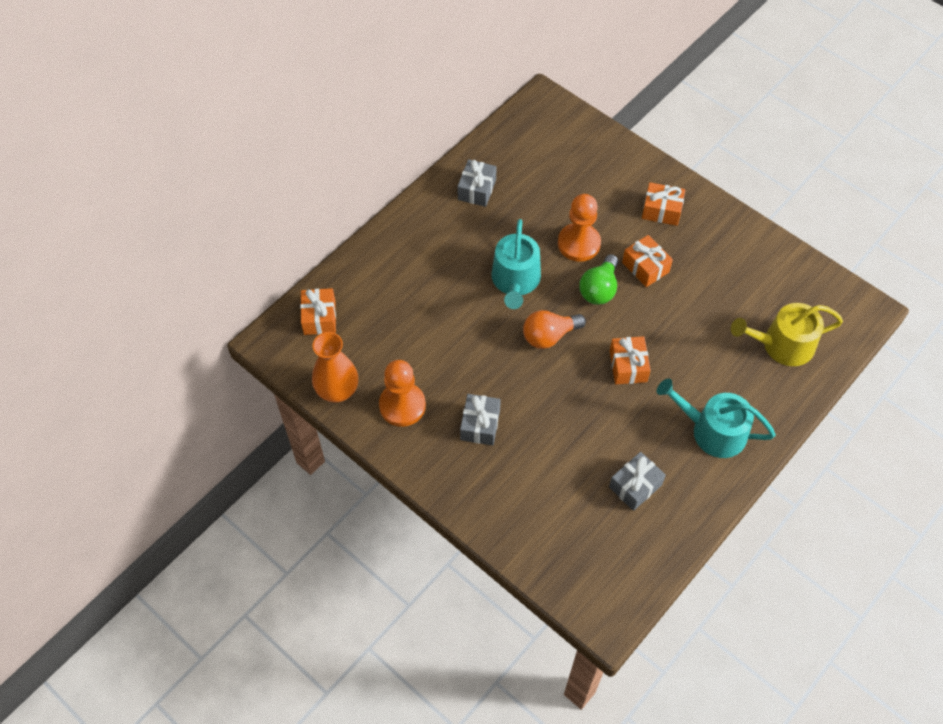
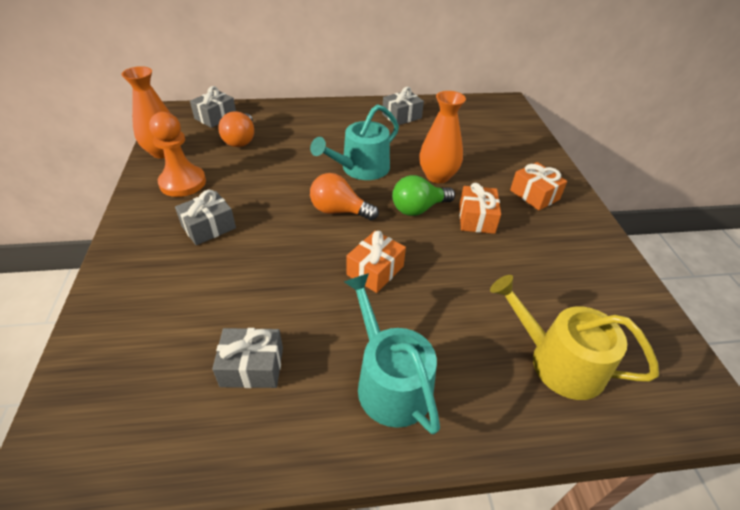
camera: 40 degrees right, 15 degrees down
(319, 317) = (215, 117): orange gift -> grey gift
(382, 326) = (241, 140): none -> orange light bulb
(579, 243) = (437, 176): orange pawn -> orange vase

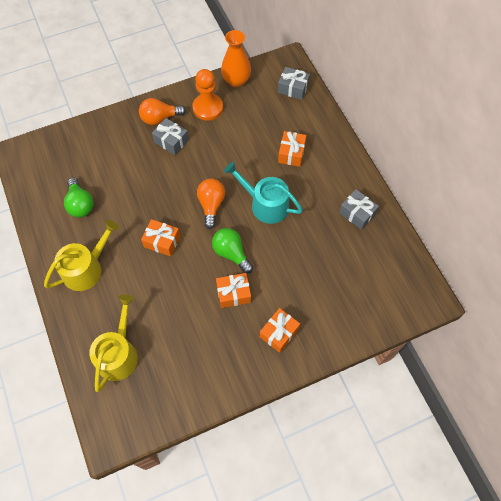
camera: 75 degrees right, 20 degrees up
(241, 140) = (269, 117): orange light bulb -> orange light bulb (160, 118)
(252, 367) = (80, 204): grey gift -> green light bulb
(303, 137) = (291, 153): none -> orange gift
(389, 381) = (86, 268): turquoise watering can -> yellow watering can
(437, 176) = (276, 258): orange vase -> none

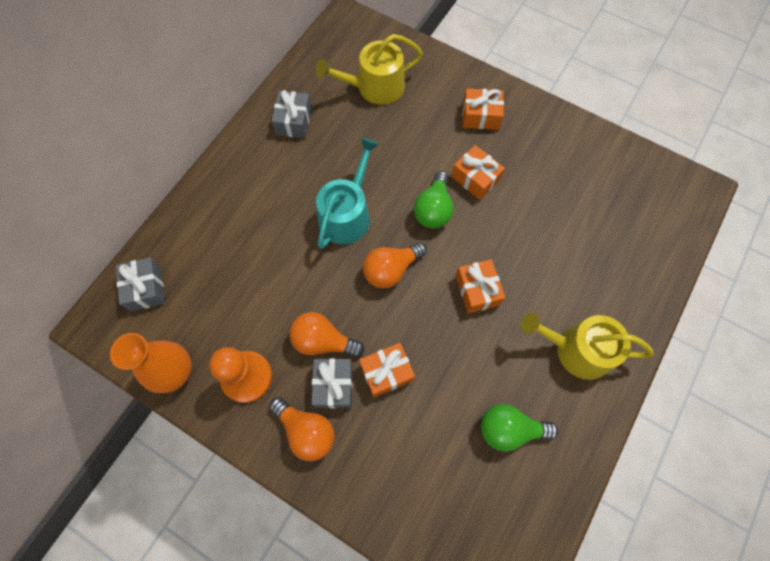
camera: 125 degrees left, 5 degrees up
(80, 204) = (509, 429): green light bulb -> green light bulb turned 120 degrees counterclockwise
(118, 353) = (626, 241): yellow watering can -> yellow watering can (375, 87)
(198, 149) = (323, 341): none -> orange light bulb
(265, 204) = (347, 214): turquoise watering can -> turquoise watering can turned 150 degrees counterclockwise
(291, 153) = (256, 229): orange gift -> orange gift (386, 372)

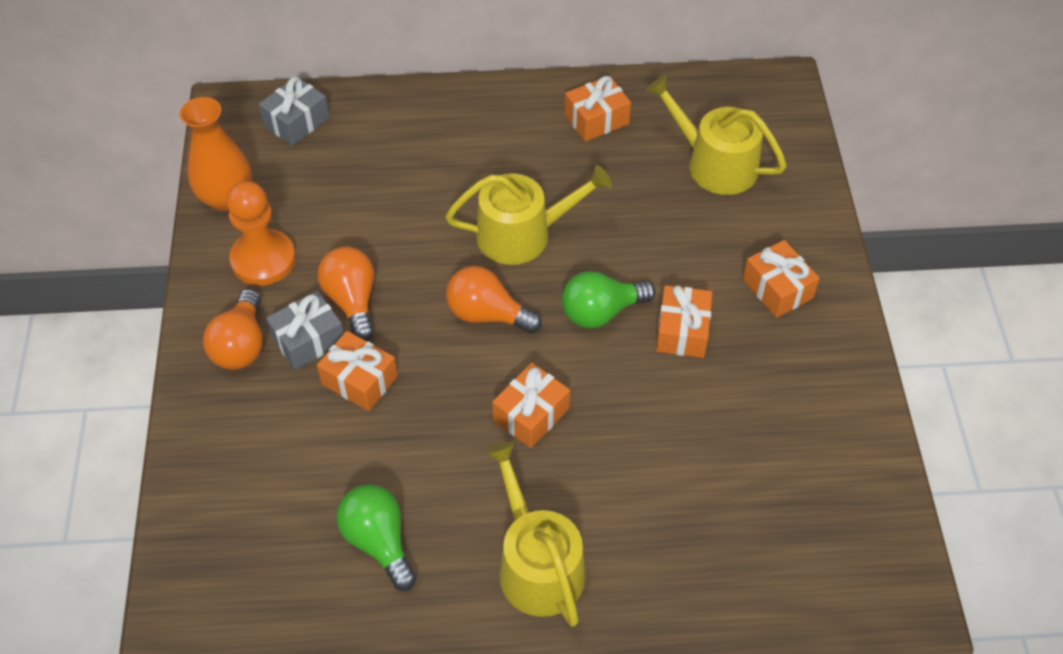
camera: 55 degrees right, 15 degrees down
(293, 121) = (596, 119): grey gift -> orange gift
(347, 214) = (523, 234): turquoise watering can -> yellow watering can

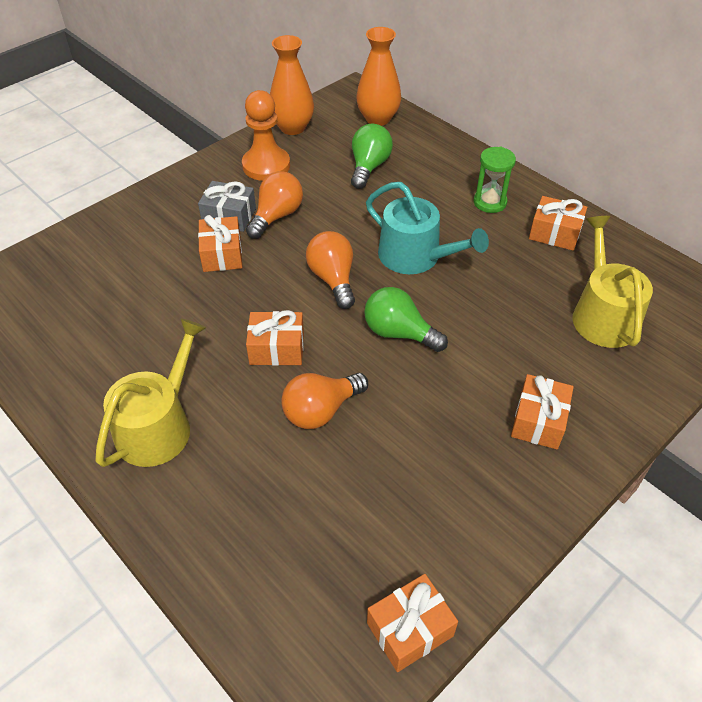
camera: 50 degrees right, 5 degrees down
(241, 345) = (197, 193): orange light bulb -> orange light bulb (321, 410)
(296, 121) = (378, 118): grey gift -> orange vase
(379, 541) = (111, 335): green light bulb -> green light bulb (369, 167)
(511, 131) = (489, 202): none -> green hourglass
(523, 234) = (416, 256): yellow watering can -> turquoise watering can
(682, 331) = (433, 387): orange gift -> orange gift (410, 629)

